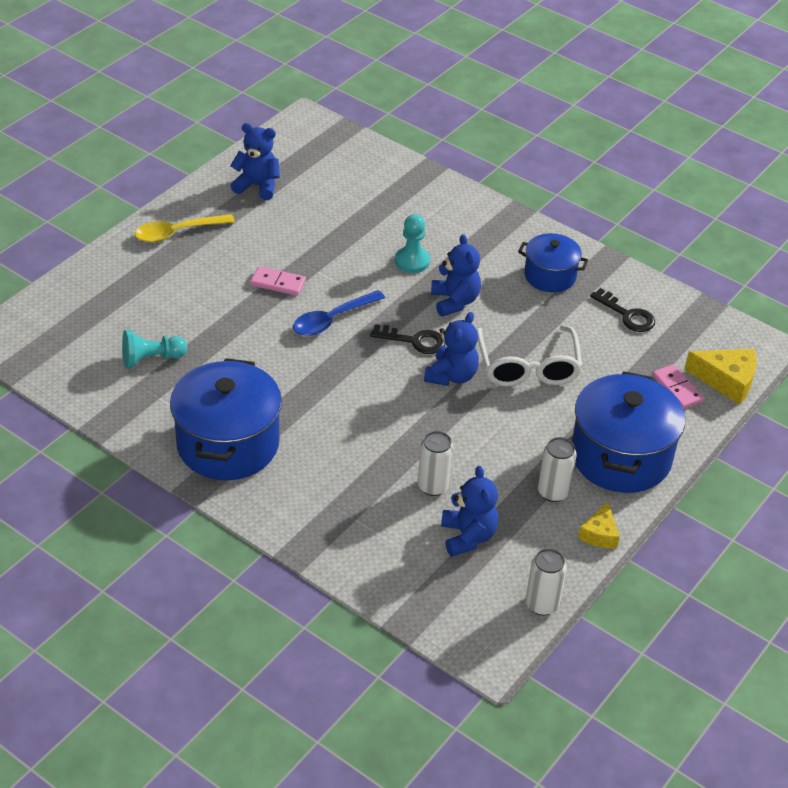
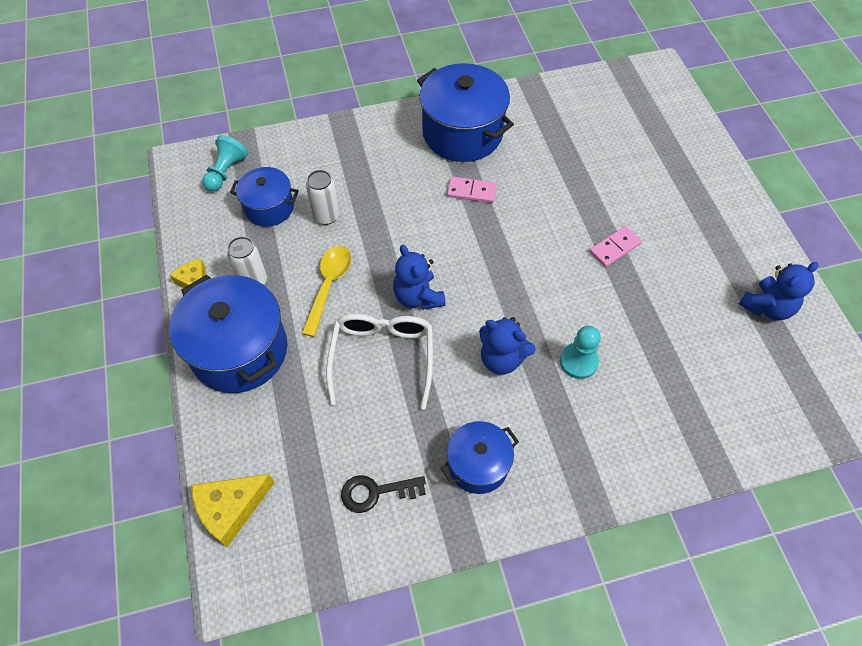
camera: 130 degrees right, 15 degrees up
(151, 359) = (579, 134): turquoise pawn -> turquoise pawn (226, 172)
(177, 233) = (726, 217): yellow spoon -> yellow spoon (328, 286)
(332, 320) = (543, 258): blue spoon -> none
(414, 341) = (476, 297): black key -> none
(468, 536) = (269, 207): blue teddy bear -> blue pot
(528, 367) = (382, 357): white glasses -> white glasses turned 60 degrees clockwise
(542, 604) = (182, 210): white can -> none
(677, 389) = (260, 455): pink domino -> pink domino (471, 191)

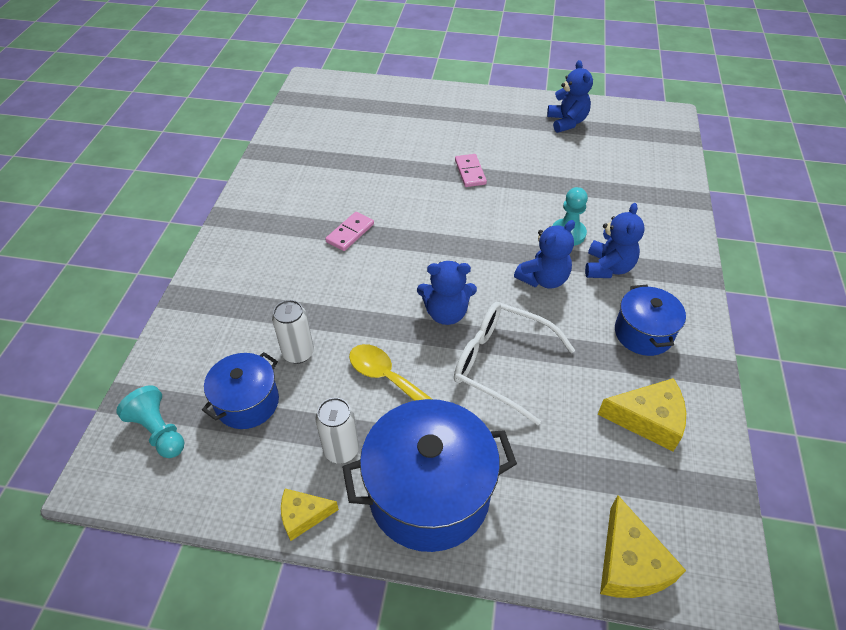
camera: 65 degrees left, 10 degrees down
(376, 492) = (648, 419): black key -> yellow cheese
(462, 133) = (276, 214): blue pot -> none
(550, 411) = (608, 268): none -> blue teddy bear

